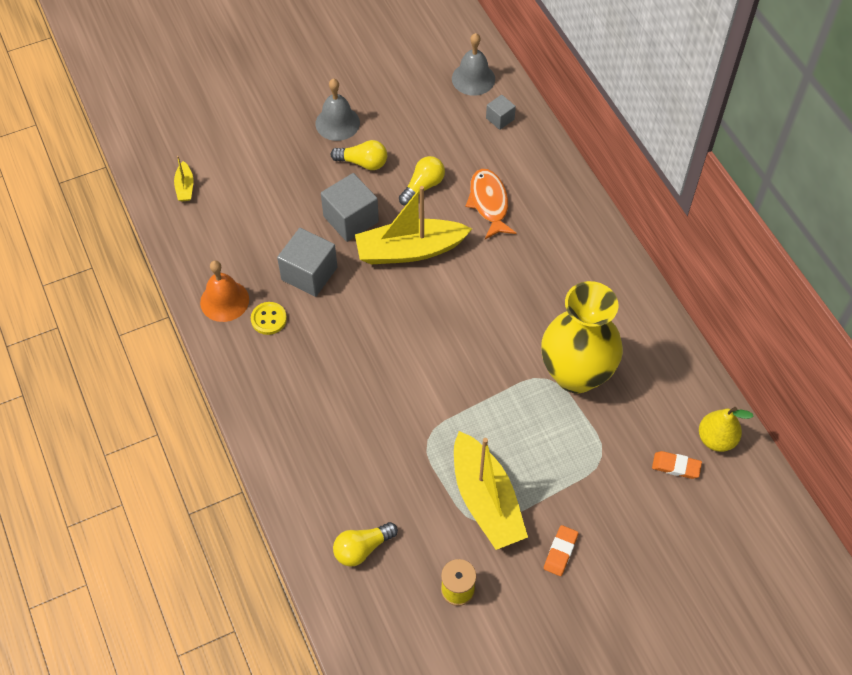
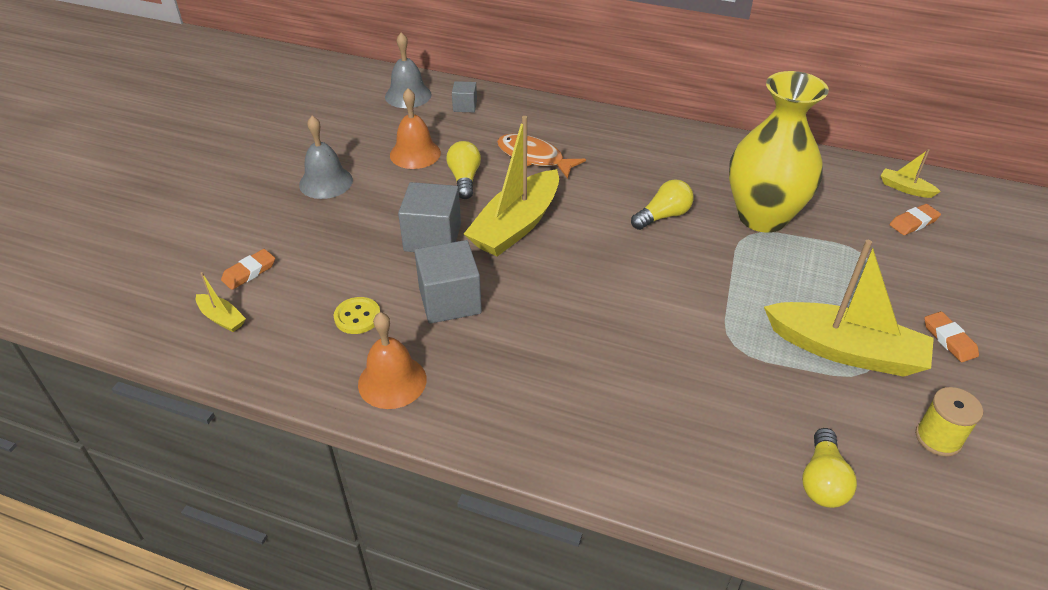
camera: 45 degrees left, 15 degrees down
(228, 164) = (249, 272): none -> orange eraser
(269, 319) = (460, 363): yellow button -> yellow button (357, 317)
(363, 163) = (388, 194): yellow light bulb -> yellow light bulb (663, 216)
(417, 139) = (415, 153): none -> orange bell
(716, 439) = (905, 188): yellow pear -> yellow boat

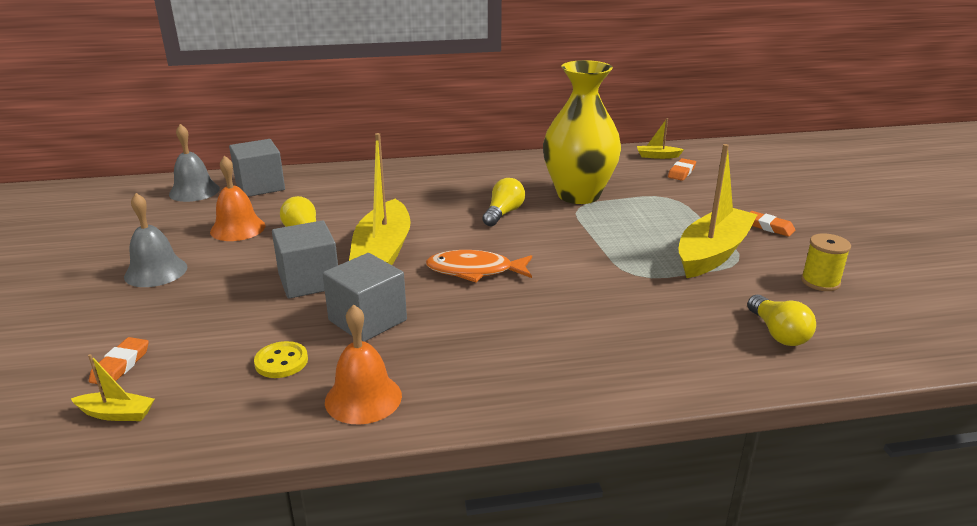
camera: 30 degrees left, 15 degrees down
(465, 106) = (260, 186): grey cube -> grey cube, size x1.86
(533, 158) = (357, 205): orange fish -> orange fish (474, 271)
(845, 350) = (712, 253): yellow boat -> yellow boat turned 45 degrees counterclockwise

